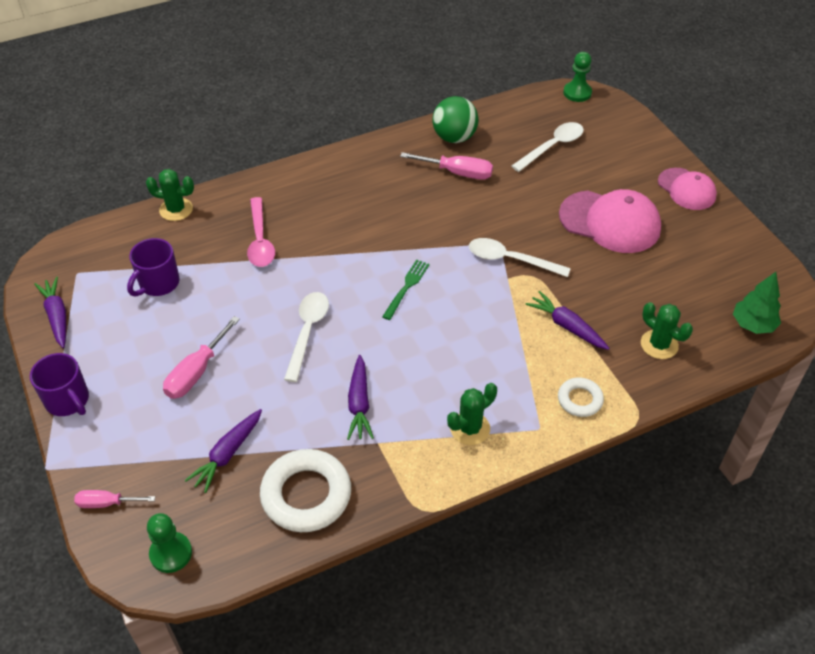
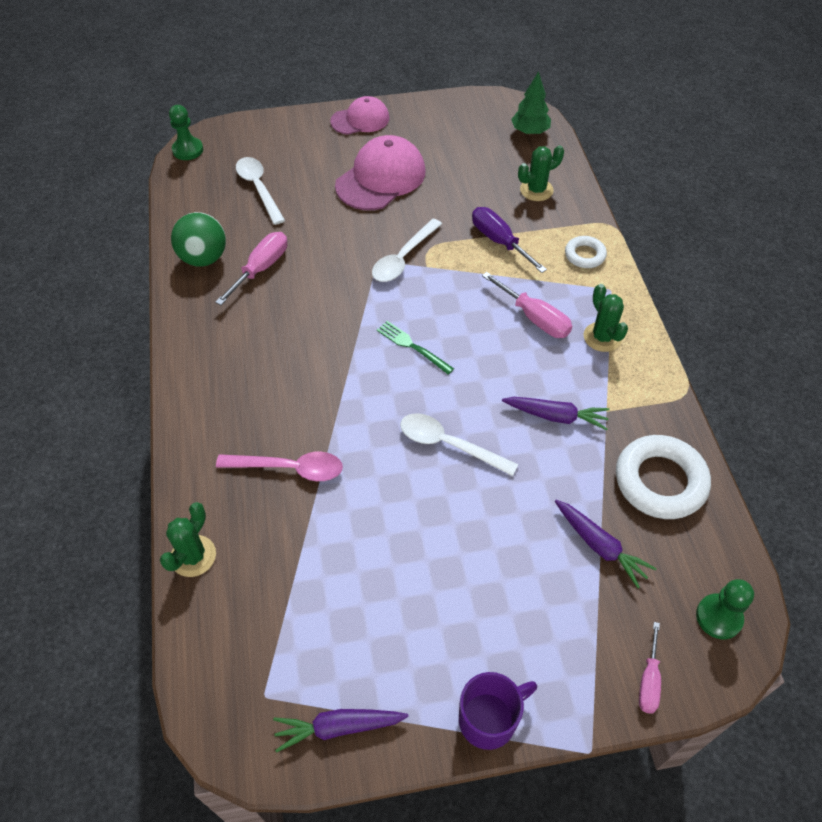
camera: 75 degrees left, 5 degrees up
(158, 283) = (322, 592): purple mug -> none
(196, 372) = (479, 564): pink screwdriver -> pink screwdriver (534, 318)
(566, 326) = (499, 241): purple carrot -> purple screwdriver

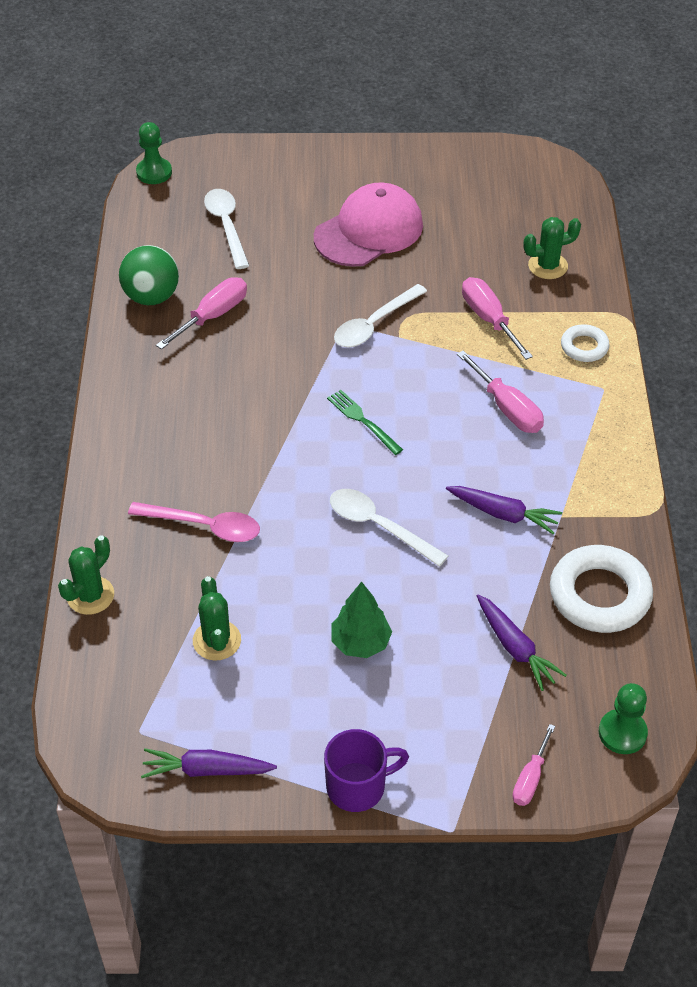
camera: 10 degrees right, 5 degrees down
(360, 120) = (360, 159): pink cap -> none
(499, 241) = (489, 319): purple screwdriver -> pink screwdriver
(529, 132) = (558, 196): green tree -> green tree (360, 643)
(602, 337) = (579, 439): green cactus -> green cactus (217, 640)

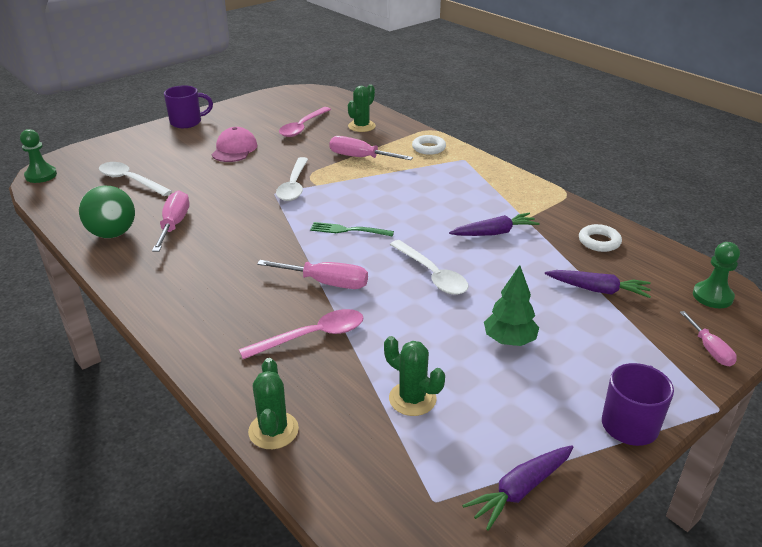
camera: 40 degrees left, 15 degrees down
(361, 155) = (187, 122): none -> purple mug
(369, 231) = (234, 149): pink cap -> pink cap, size x0.63
(379, 526) = (432, 275): white spoon -> white spoon turned 120 degrees counterclockwise
(479, 231) = (303, 127): none -> pink spoon
(507, 408) = (426, 188): pink screwdriver -> pink screwdriver (326, 283)
(599, 595) = (599, 242): white ring -> white ring, size x0.54

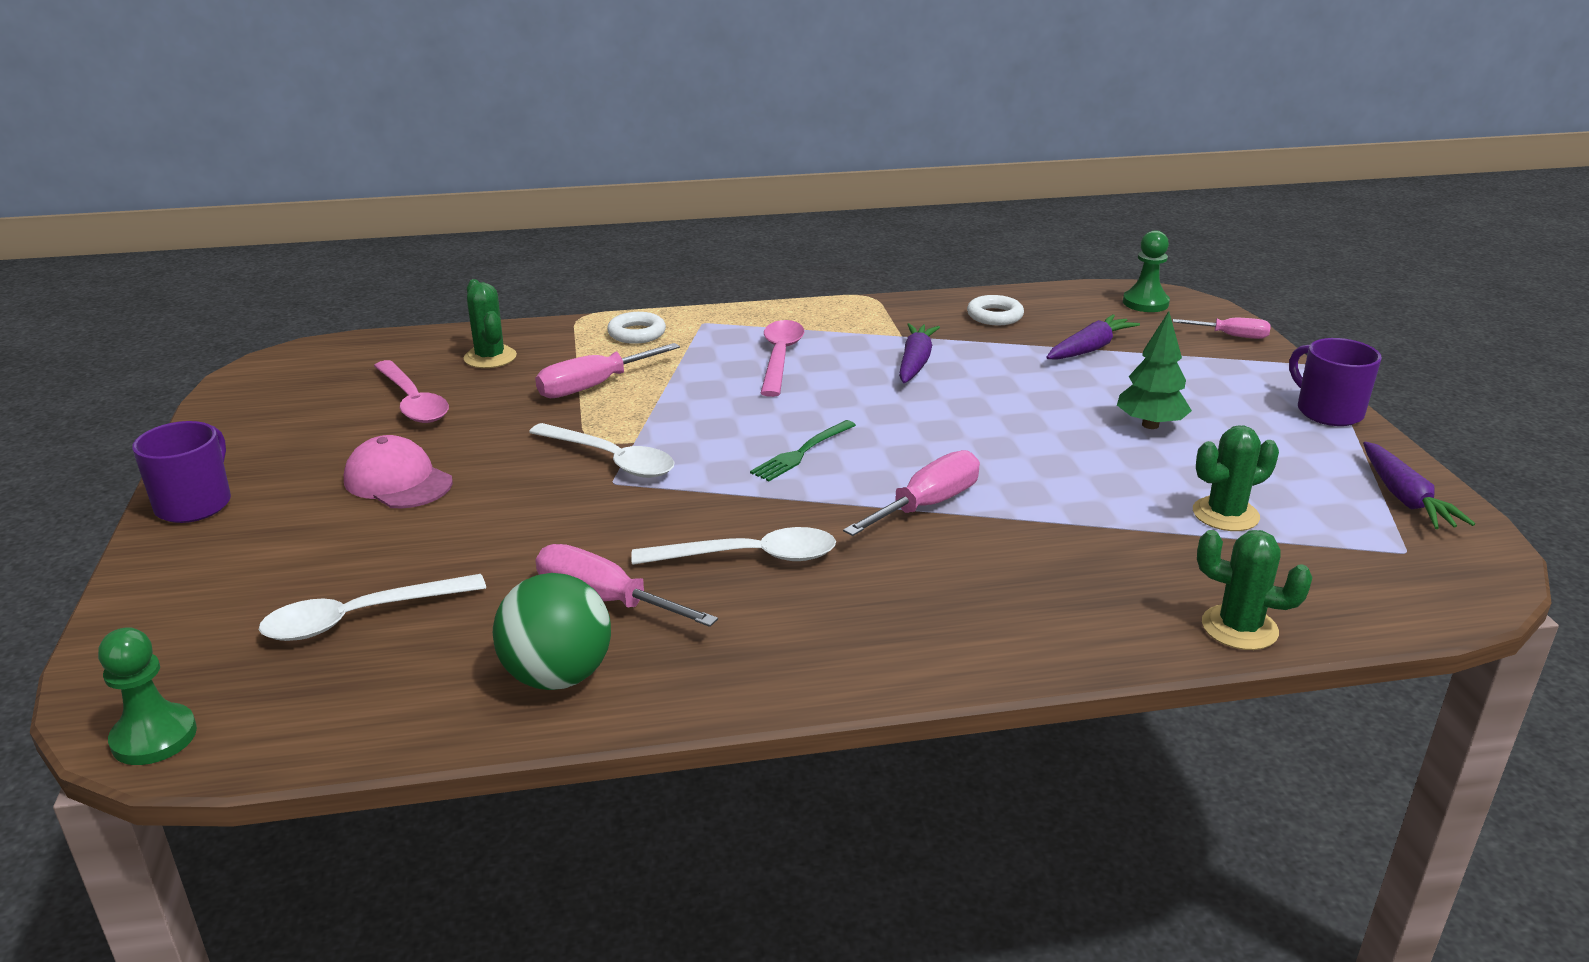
camera: 60 degrees left, 5 degrees down
(312, 336) = (1050, 548): pink spoon -> pink spoon (780, 358)
(432, 275) = (974, 428): white spoon -> white spoon (749, 557)

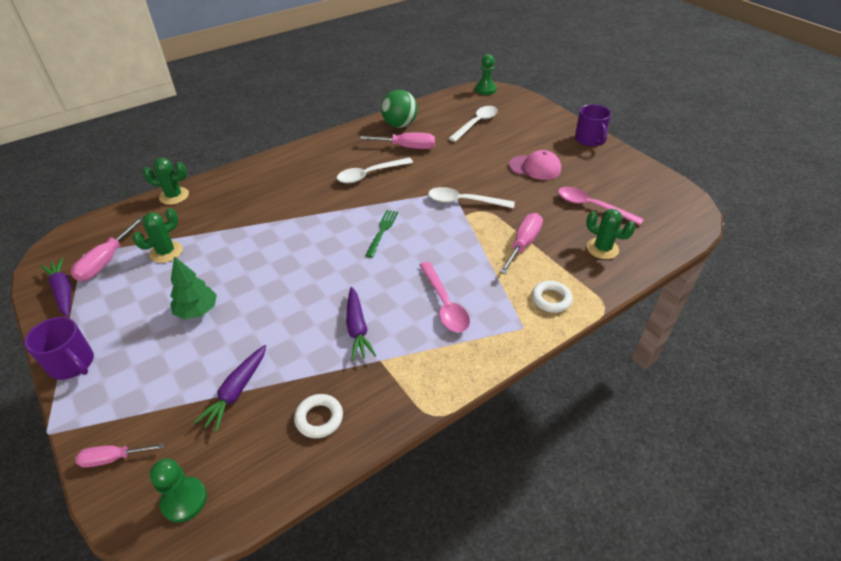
camera: 155 degrees right, 15 degrees up
(927, 505) = (309, 218): pink screwdriver -> pink screwdriver (106, 261)

